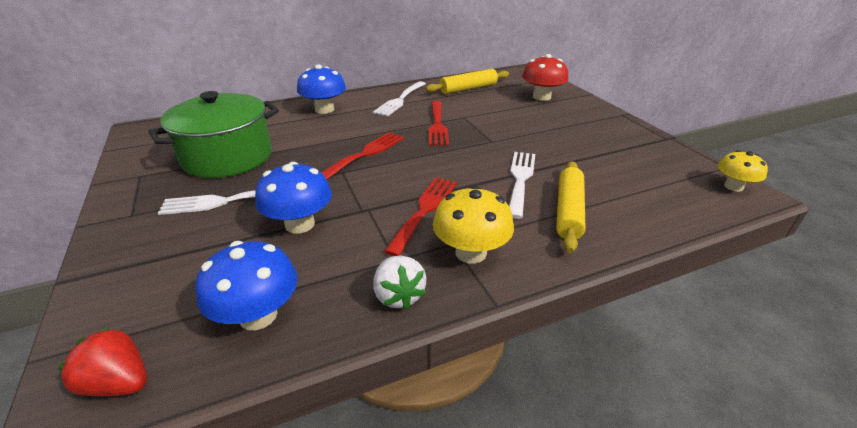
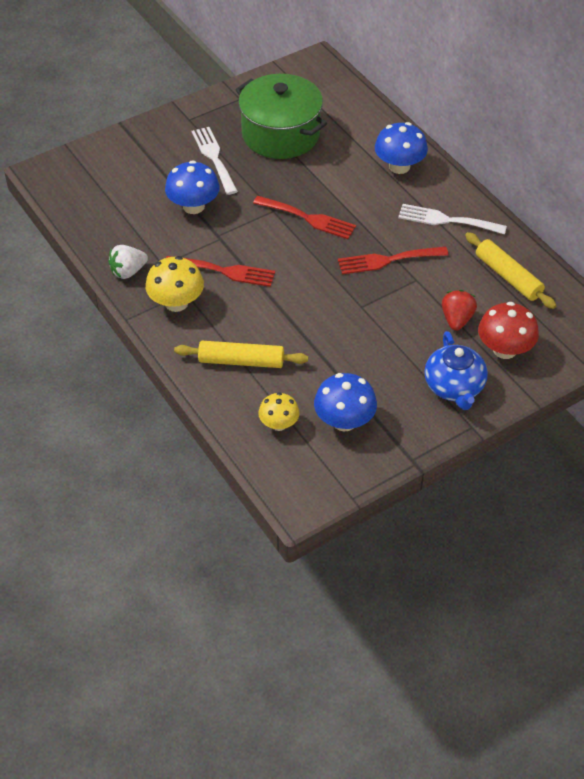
camera: 80 degrees right, 15 degrees up
(119, 383) = (55, 181): red strawberry -> red strawberry (457, 319)
(258, 315) = (104, 214): blue mushroom -> blue mushroom (344, 421)
(520, 179) = (287, 329): white fork -> none
(583, 116) = (454, 387): none -> blue teapot
(733, 187) = (310, 491): yellow mushroom -> yellow mushroom (279, 424)

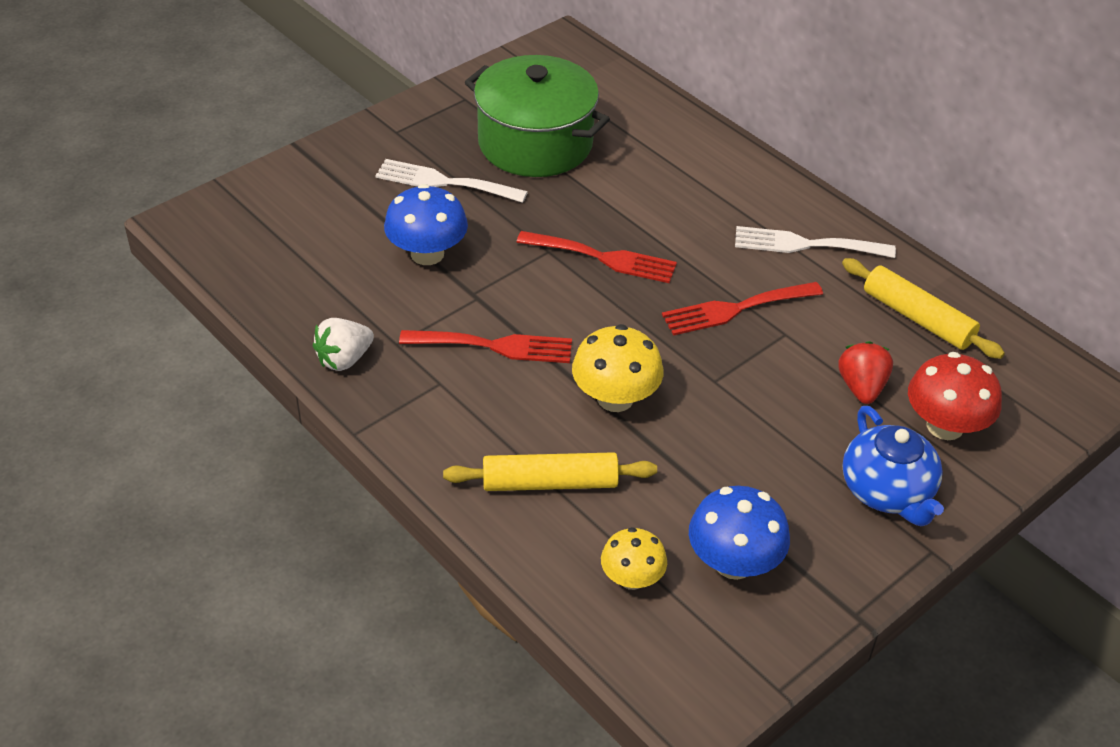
camera: 10 degrees left, 5 degrees down
(176, 303) = (429, 401): yellow mushroom -> yellow mushroom (615, 398)
(214, 157) = (444, 182): white fork -> white fork turned 45 degrees counterclockwise
(399, 166) = (717, 175): blue mushroom -> none

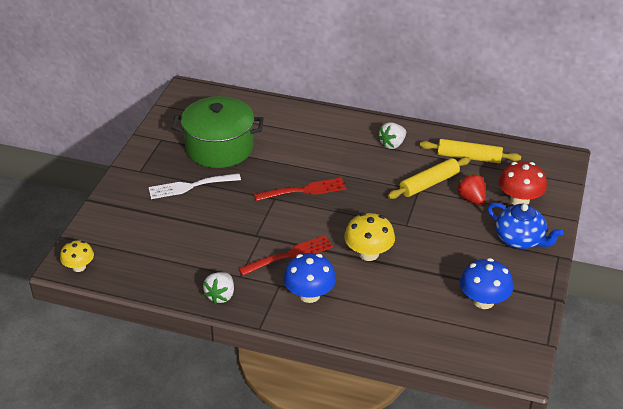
camera: 30 degrees left, 5 degrees down
(427, 254) = (215, 226): blue mushroom -> blue mushroom (309, 295)
(550, 482) = (373, 306): yellow rolling pin -> yellow rolling pin (429, 184)
(632, 578) = (447, 329): yellow mushroom -> yellow mushroom (79, 267)
(735, 309) = (387, 188): red fork -> none
(805, 244) = (392, 144): white fork -> white strawberry

